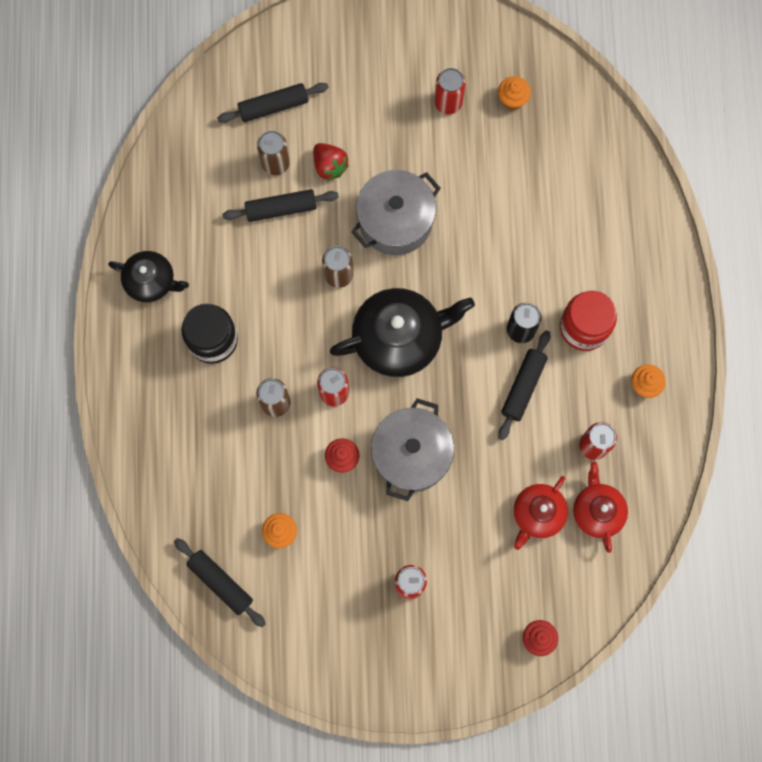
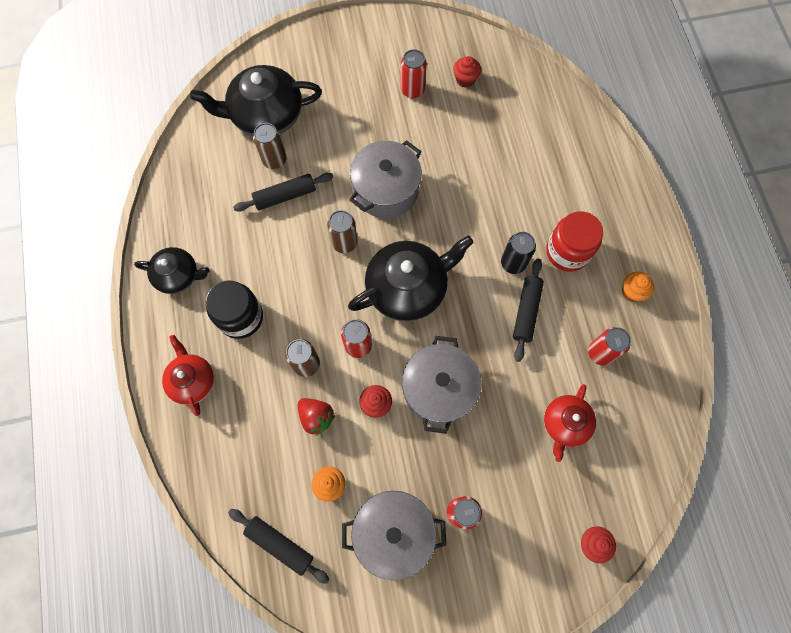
camera: 10 degrees left, 5 degrees down
(273, 106) = (266, 115): black rolling pin -> black teapot
(329, 166) = (321, 155): red strawberry -> red strawberry (316, 417)
(337, 592) = (393, 533): none -> grey pot
(512, 99) = (465, 79): orange cupcake -> red cupcake
(597, 511) = (618, 411): red teapot -> red teapot (192, 380)

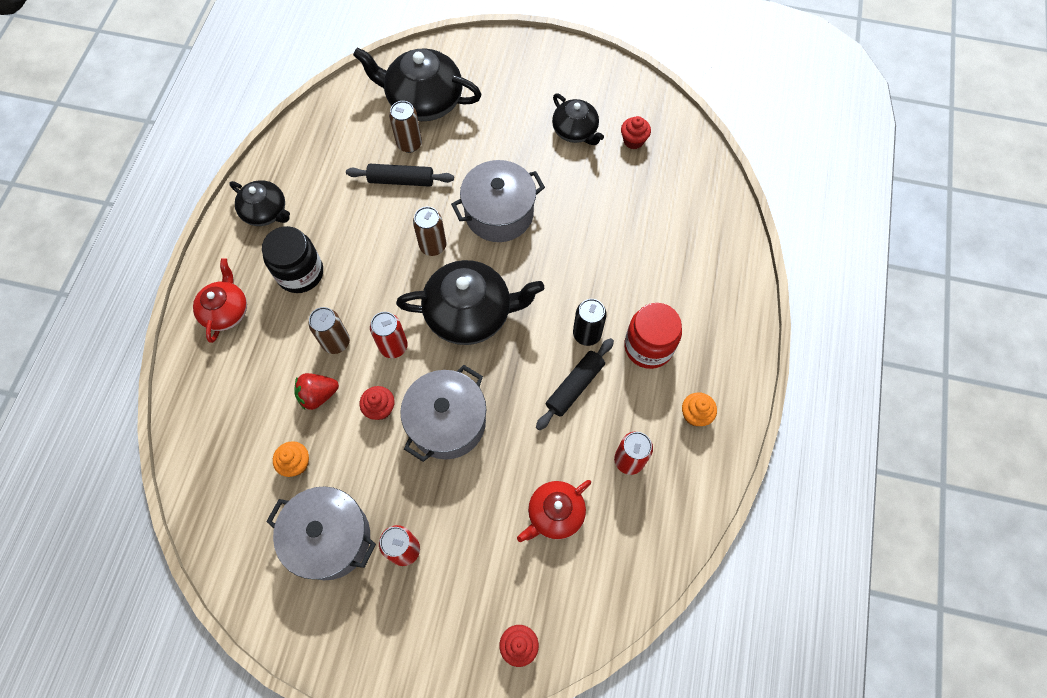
camera: 25 degrees right, 5 degrees down
(280, 545) = (220, 497): black rolling pin -> none
(316, 417) = (318, 395): red strawberry -> red strawberry turned 90 degrees clockwise
(412, 90) = (575, 131): red can -> black teapot

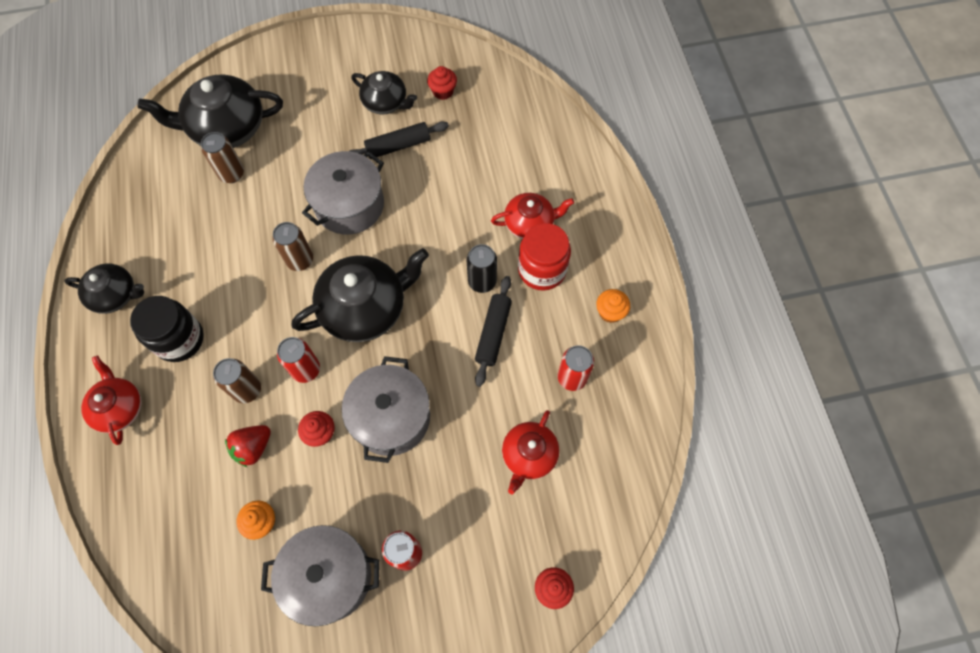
camera: 25 degrees left, 0 degrees up
(401, 180) = (240, 211): black rolling pin -> black rolling pin (398, 146)
(657, 298) = (530, 223): none -> red teapot

